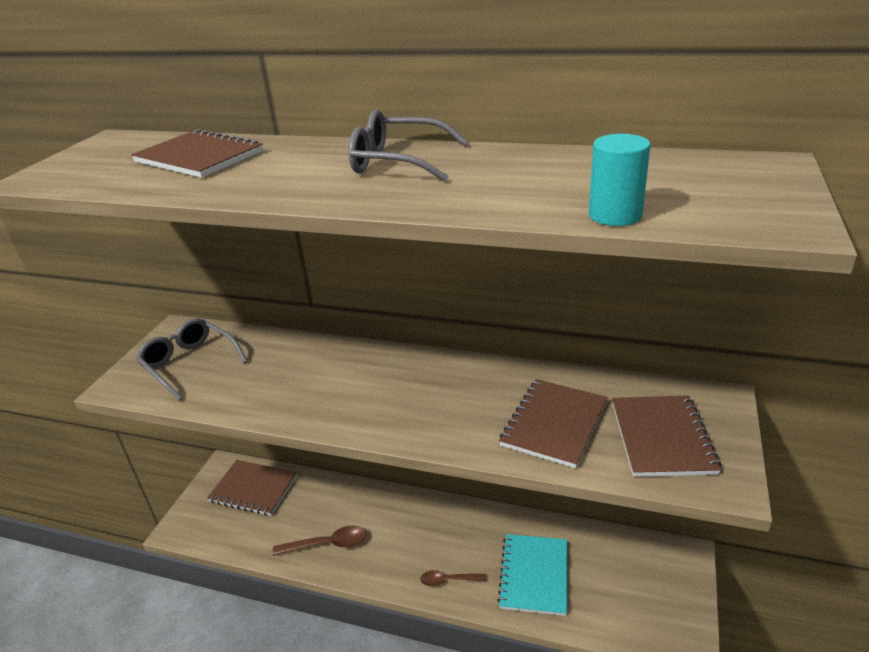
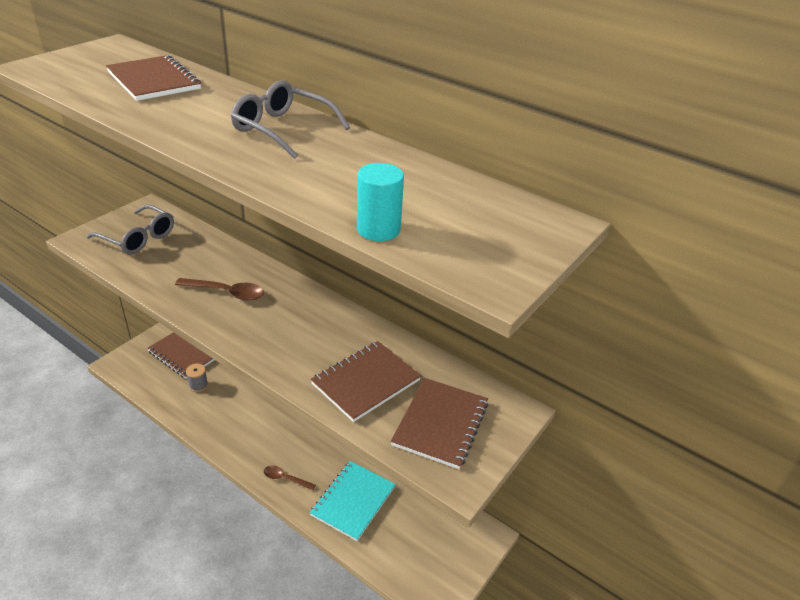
camera: 15 degrees right, 5 degrees up
(189, 363) = (139, 238): grey glasses -> grey glasses turned 150 degrees clockwise
(289, 517) = (198, 385): none -> grey spool
(327, 544) = (214, 416): brown spoon -> brown spoon (226, 292)

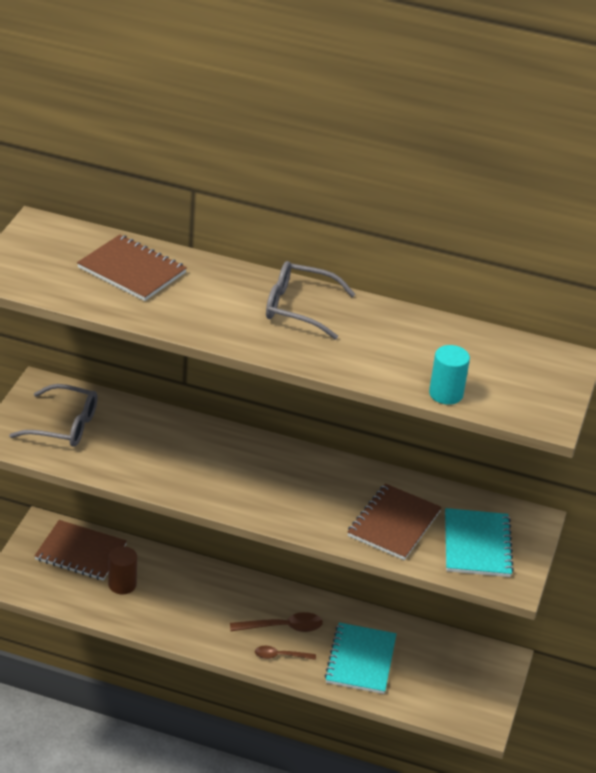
camera: 20 degrees left, 0 degrees up
(198, 385) = (122, 584): grey spool -> brown cylinder
(226, 292) = (206, 467): brown spoon -> brown spoon (282, 627)
(440, 424) = (477, 545): brown notebook -> turquoise notebook

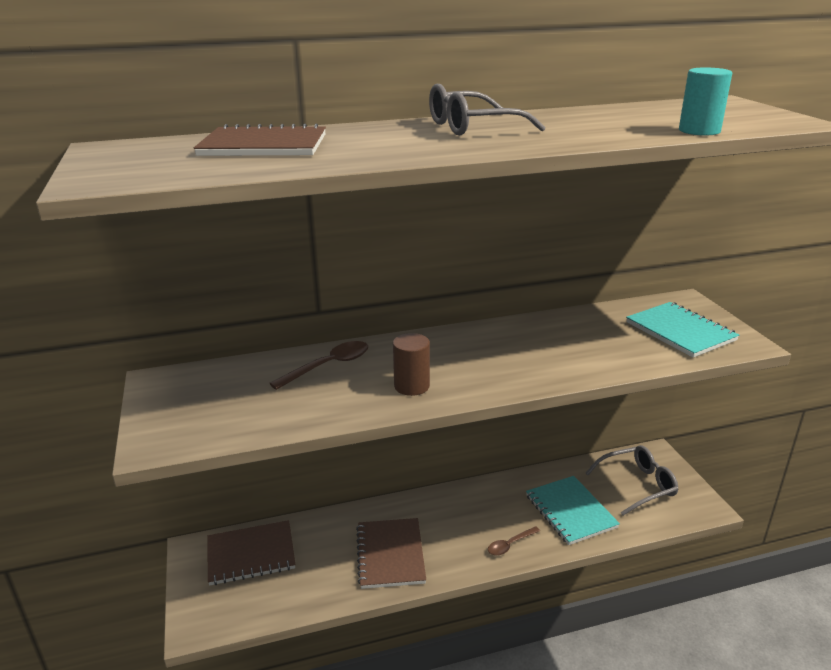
camera: 30 degrees left, 10 degrees down
(65, 426) = (216, 402): grey glasses -> grey glasses (638, 485)
(122, 584) = (316, 562): brown cylinder -> brown cylinder (411, 386)
(282, 627) = (486, 520): brown spoon -> brown spoon (328, 366)
(394, 524) = (604, 345): brown notebook -> brown notebook (390, 554)

